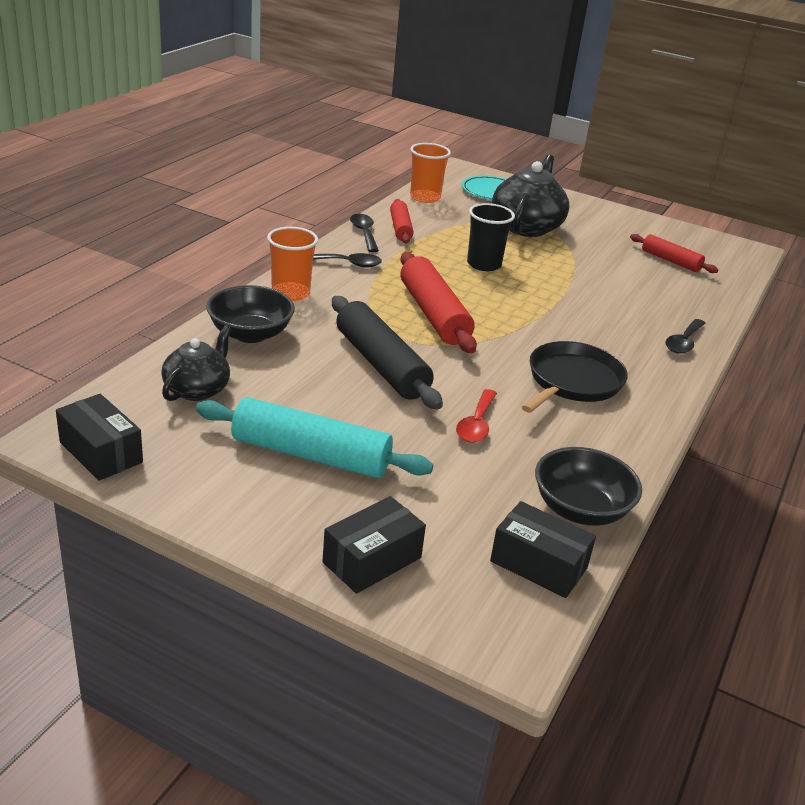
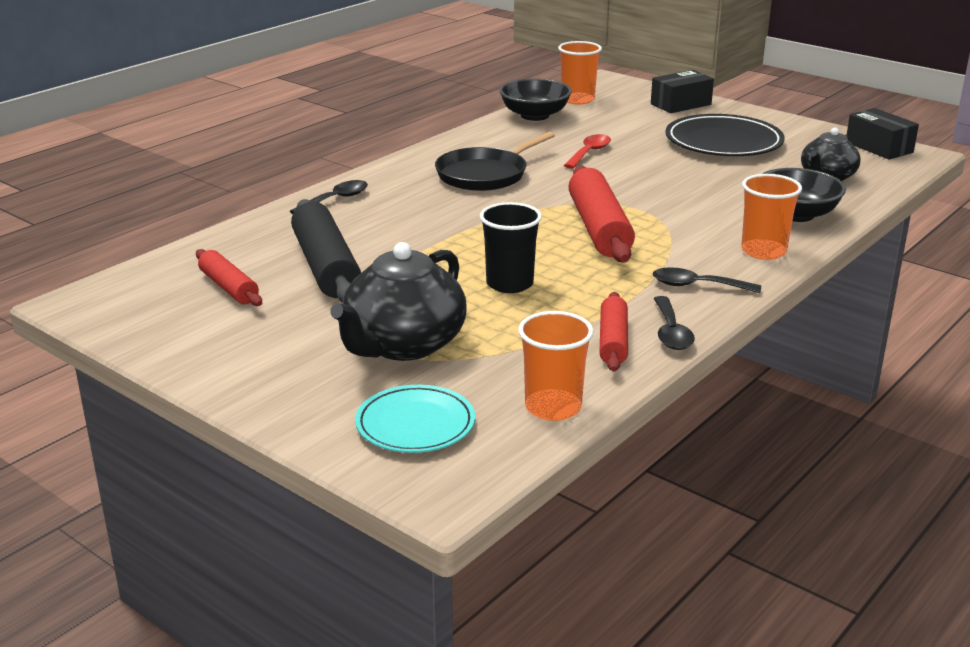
camera: 165 degrees left, 5 degrees down
(311, 454) = (723, 142): turquoise rolling pin -> black plate
(381, 364) = (663, 189): black rolling pin -> black rolling pin (325, 267)
(538, 565) = (578, 100): black box -> orange cup

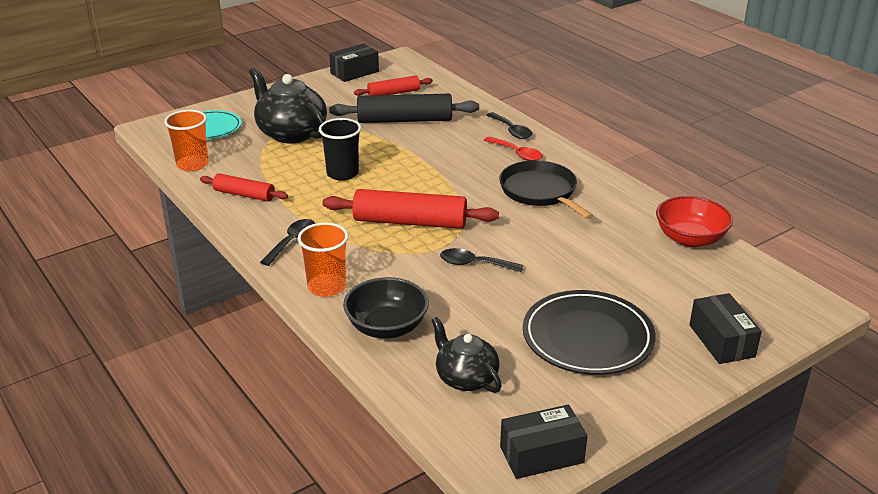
camera: 105 degrees right, 5 degrees up
(142, 333) = (354, 72): none -> black box
(535, 115) = (690, 238): black bowl -> red bowl
(578, 100) = (741, 273): orange cup -> none
(589, 153) = (577, 249): red spoon -> red spoon (517, 153)
(671, 332) = (238, 216): black spoon -> black spoon (474, 264)

